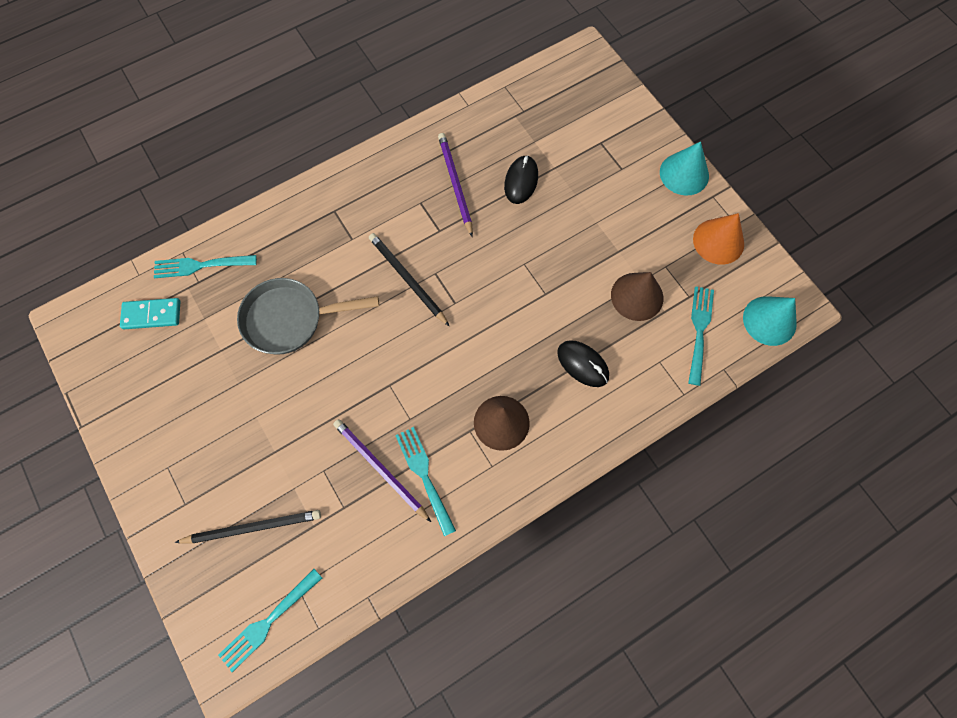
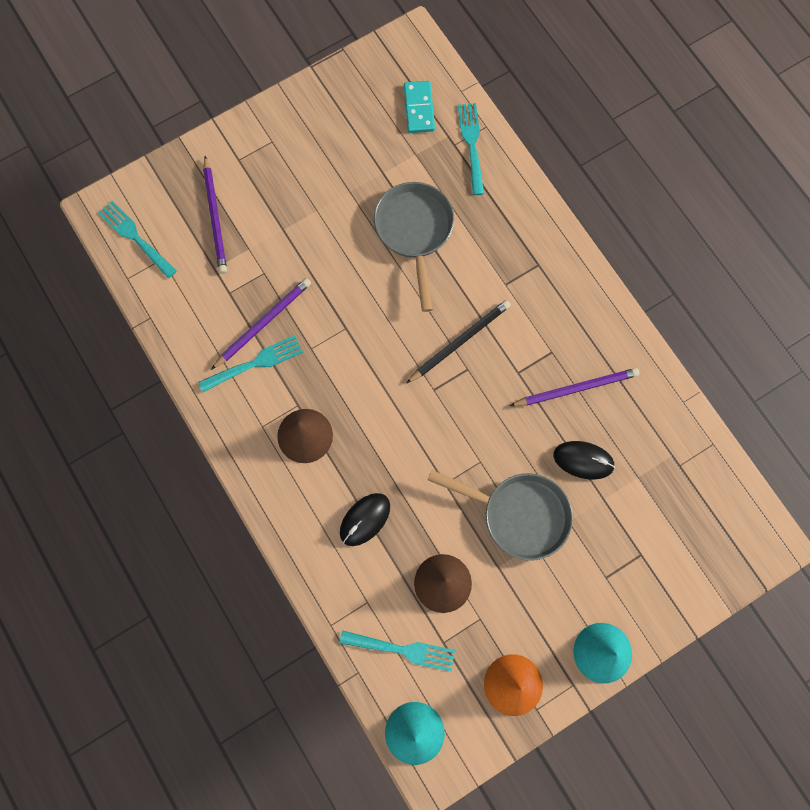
camera: 90 degrees right, 5 degrees up
(253, 527) = (215, 217): black pencil -> purple pencil
(571, 233) = (519, 514): none -> grey pan

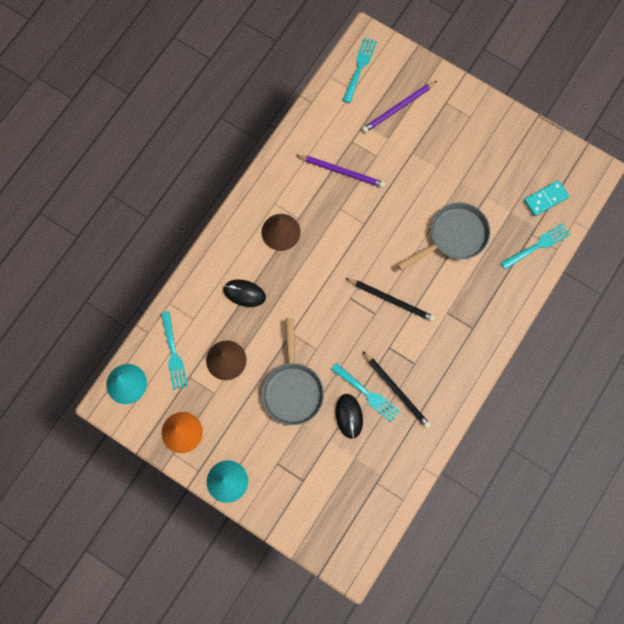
camera: 65 degrees right, 0 degrees up
(255, 363) = (313, 179): turquoise fork -> turquoise fork (367, 393)
(576, 388) = (397, 391): purple pencil -> black pencil

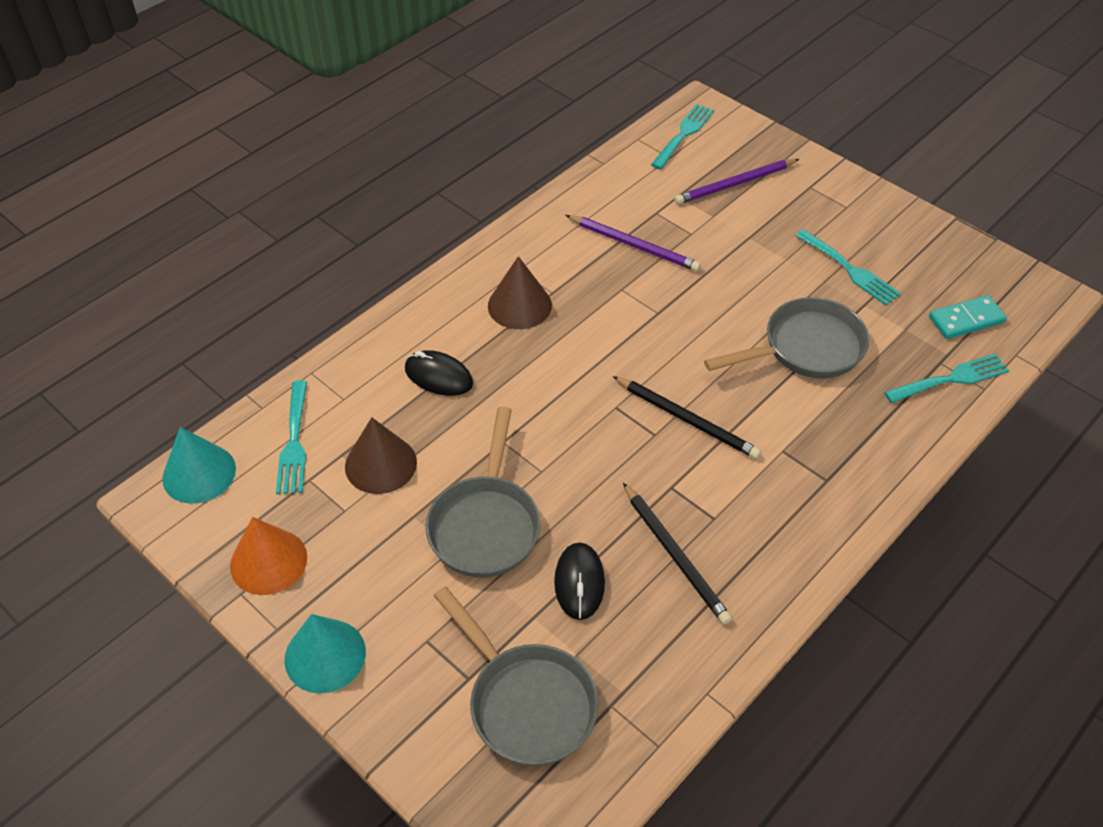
camera: 10 degrees right, 25 degrees down
(334, 488) = (526, 702): none -> grey pan
(367, 393) = (619, 552): turquoise fork -> turquoise fork (849, 269)

